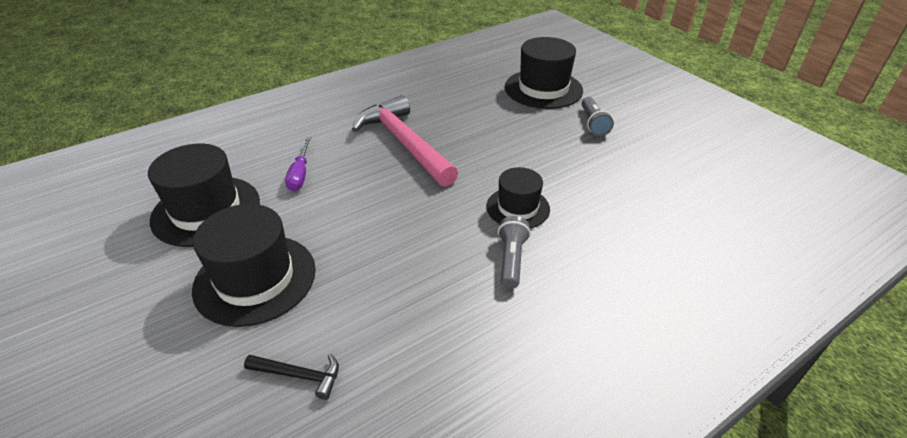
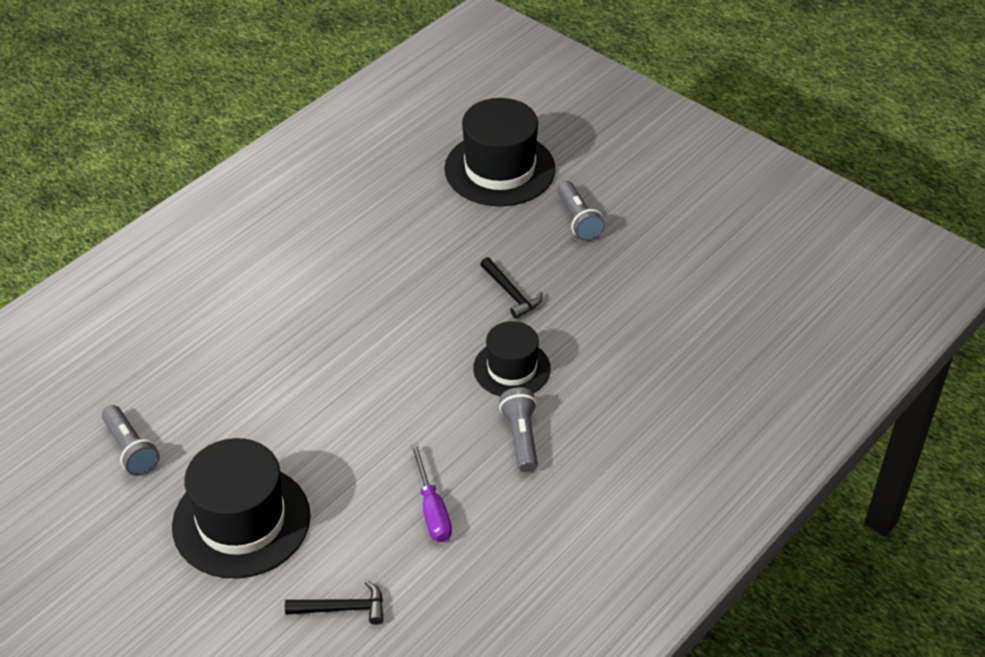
camera: 15 degrees left, 5 degrees up
(206, 210) = (131, 449): black hat -> grey flashlight
(300, 174) = (223, 374): purple screwdriver -> purple screwdriver (432, 509)
(404, 143) = (340, 300): pink hammer -> none
(531, 159) = (511, 293): none -> black hammer

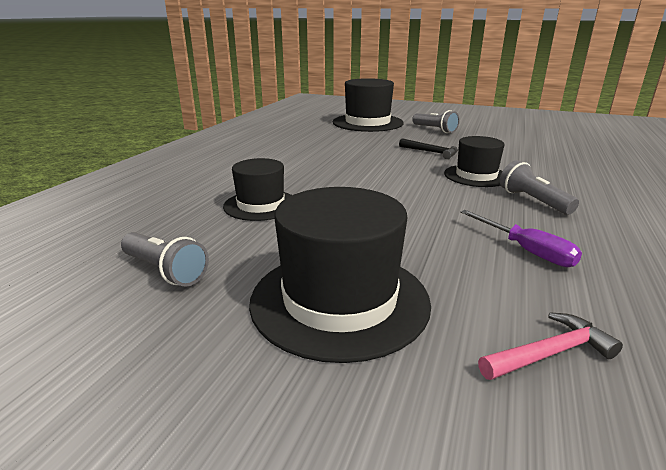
camera: 20 degrees left, 20 degrees down
(245, 368) = (261, 205): none -> black hat
(342, 608) = (549, 353): black hammer -> pink hammer

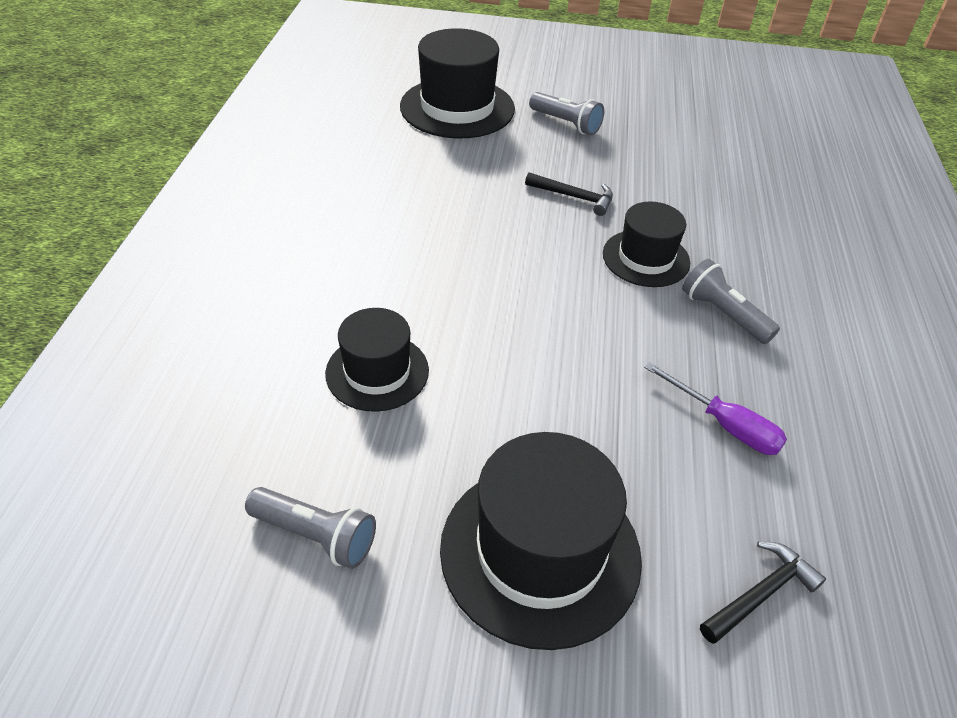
camera: 15 degrees left, 20 degrees up
(549, 353) = (760, 594): pink hammer -> black hammer

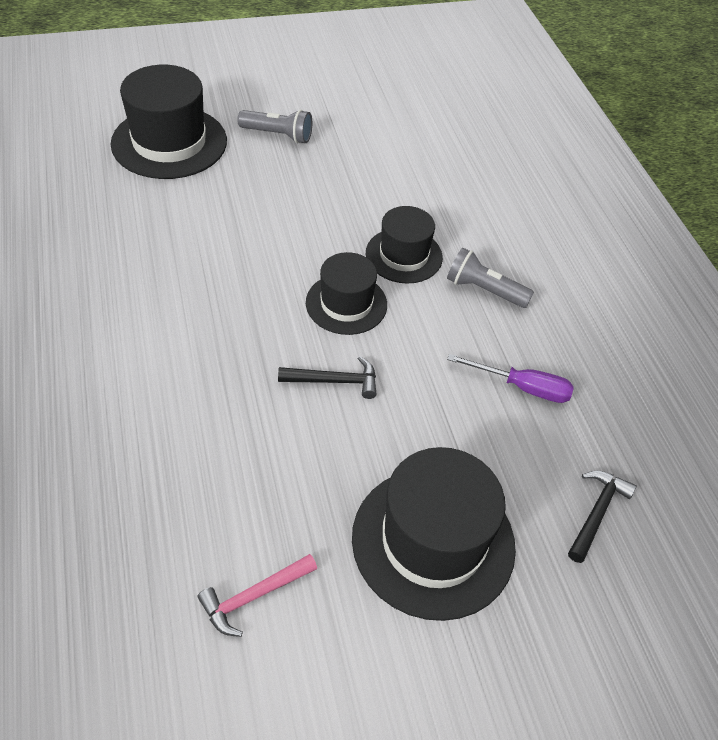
camera: 25 degrees left, 5 degrees up
(316, 536) = (254, 596): grey flashlight -> pink hammer
(377, 372) = (230, 434): black hat -> black hat (346, 304)
(574, 197) = (319, 211): black hammer -> black hammer (334, 381)

